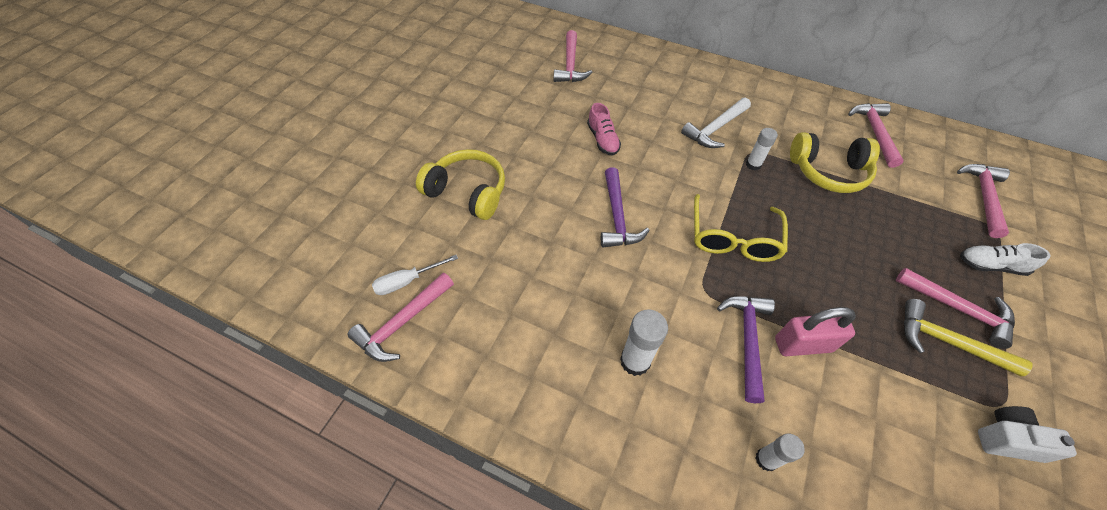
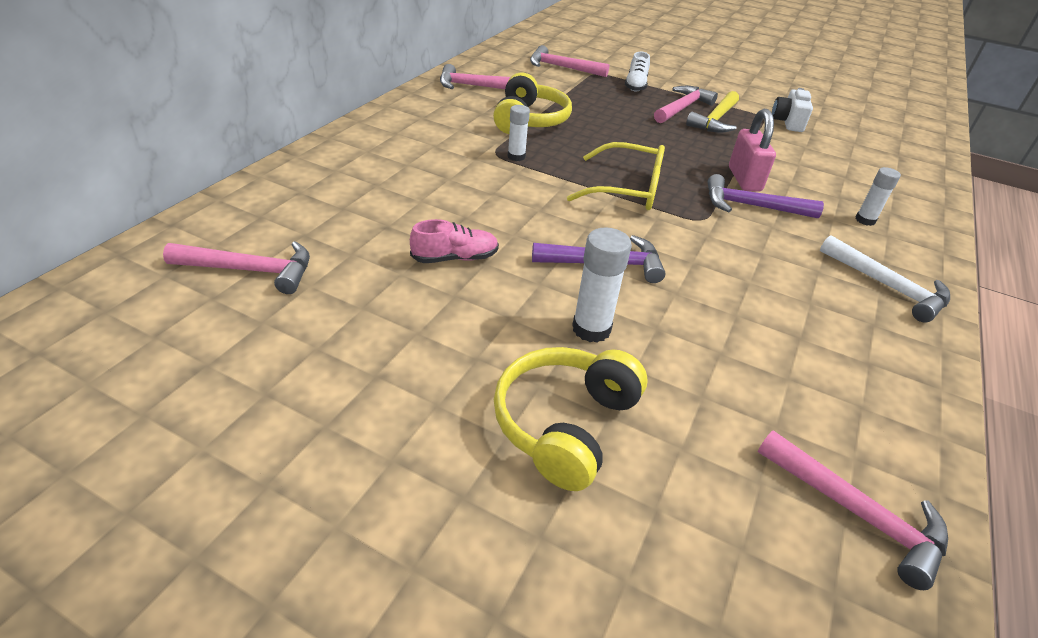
camera: 90 degrees left, 15 degrees down
(407, 281) = (777, 511): white screwdriver -> none
(635, 361) = (807, 278): white glue stick -> white glue stick (591, 329)
(715, 129) = (450, 168): white hammer -> white hammer (887, 286)

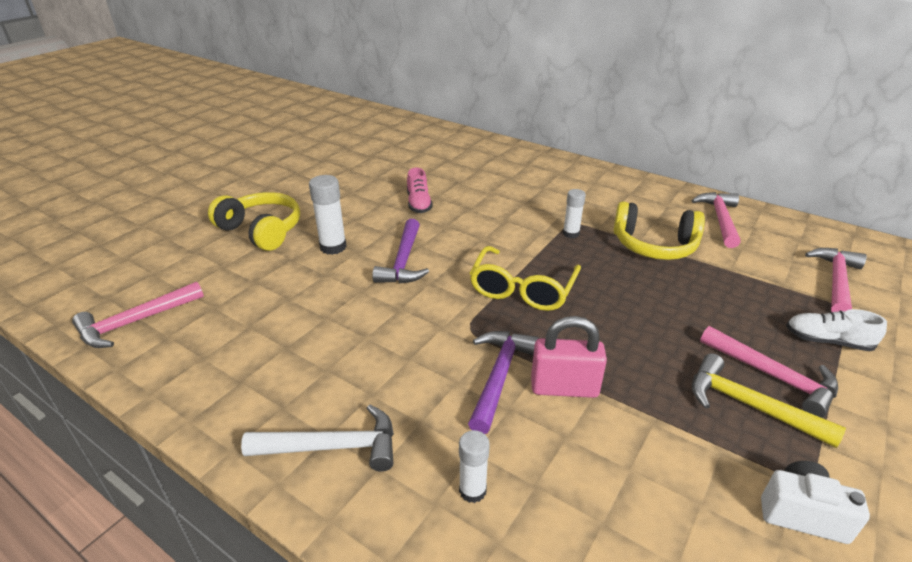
camera: 100 degrees right, 5 degrees down
(250, 270) = (414, 150): pink hammer -> none
(887, 286) = (333, 447): white hammer -> white hammer turned 150 degrees counterclockwise

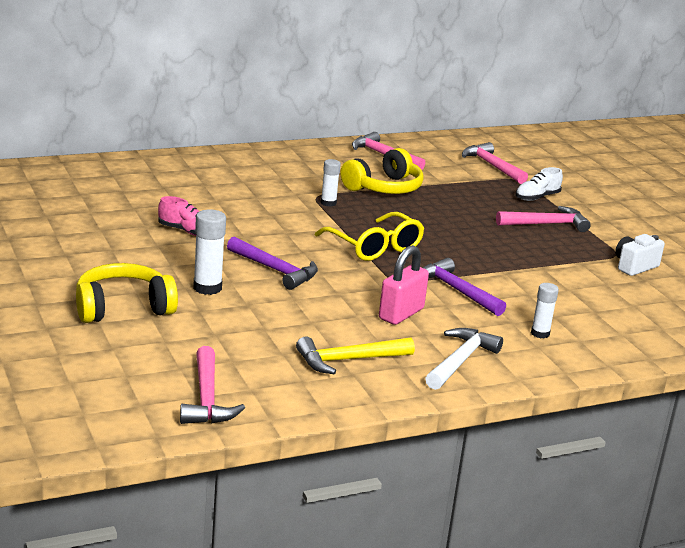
camera: 60 degrees left, 10 degrees down
(564, 388) = (489, 277): pink padlock -> pink padlock (401, 314)
(749, 405) = (559, 241): yellow hammer -> yellow hammer (349, 360)

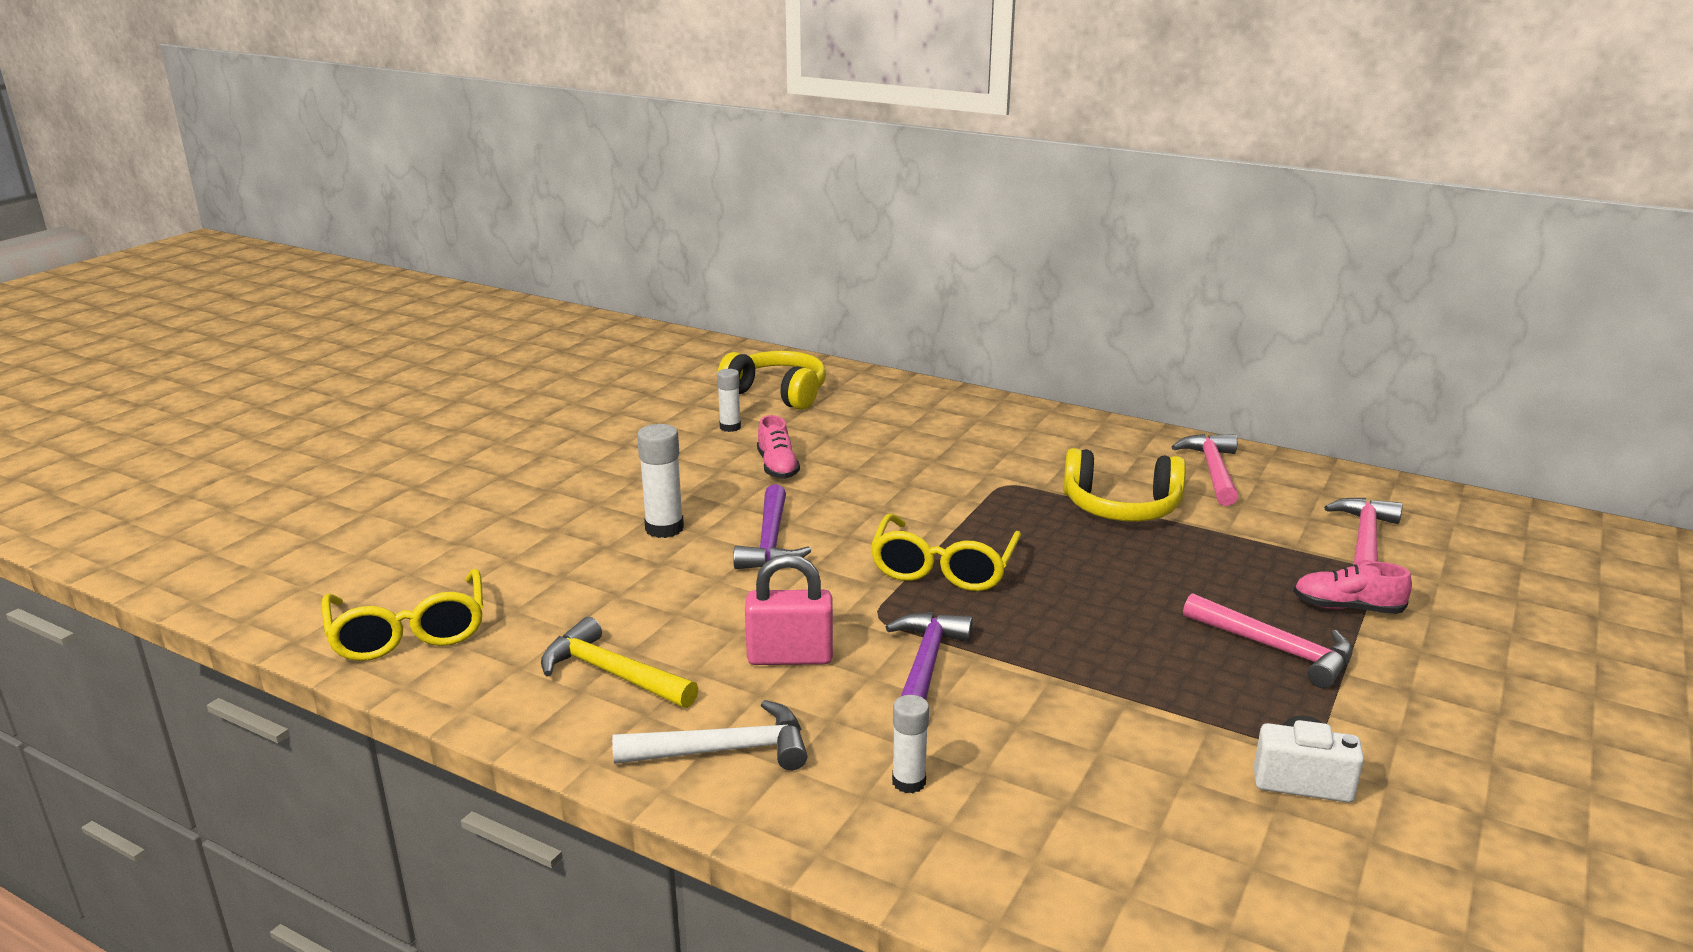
camera: 55 degrees right, 0 degrees up
(123, 308) = (552, 511): yellow headphones -> yellow headphones (778, 393)
(207, 398) = (409, 631): pink hammer -> yellow glasses
(328, 203) = (1004, 497): white glue stick -> white glue stick (730, 427)
(537, 197) = (1347, 608): white shoe -> pink shoe

